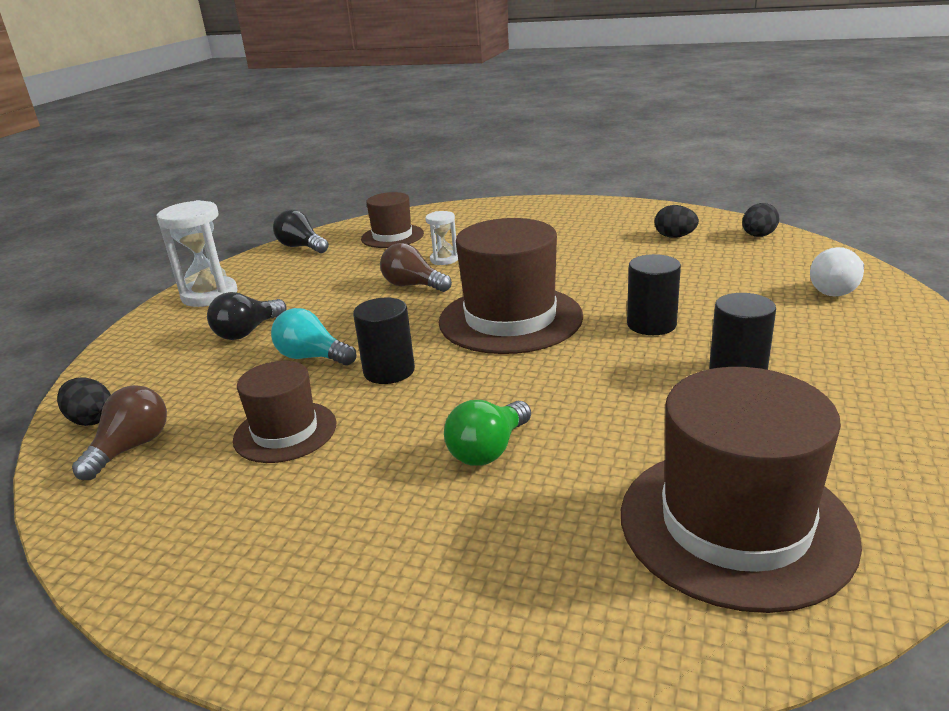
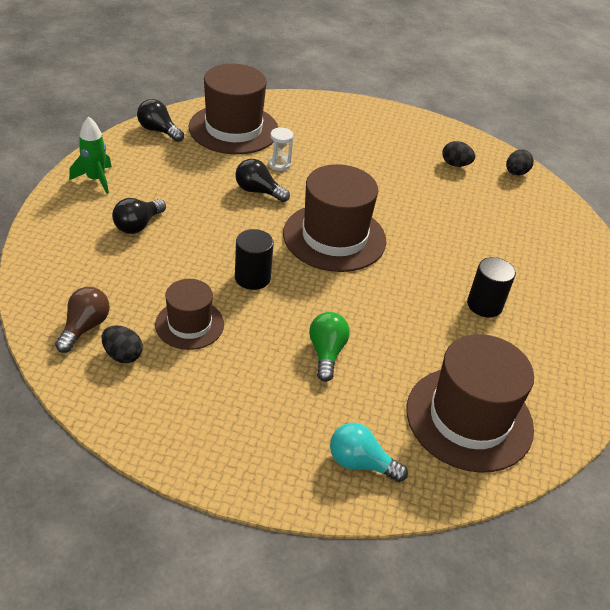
camera: 10 degrees left, 15 degrees up
(91, 420) = (45, 299): black egg -> black egg (123, 355)
(209, 295) = (96, 179): white hourglass -> green rocket
(312, 357) = (194, 258): turquoise light bulb -> turquoise light bulb (360, 463)
(392, 236) = (233, 129): brown hat -> brown hat, size x1.74
(413, 285) = (258, 191): brown light bulb -> black light bulb
(488, 450) = (326, 353): green light bulb -> green light bulb turned 150 degrees clockwise
(651, 324) = (432, 255): black cylinder -> none
(837, 289) = (560, 238): white light bulb -> none

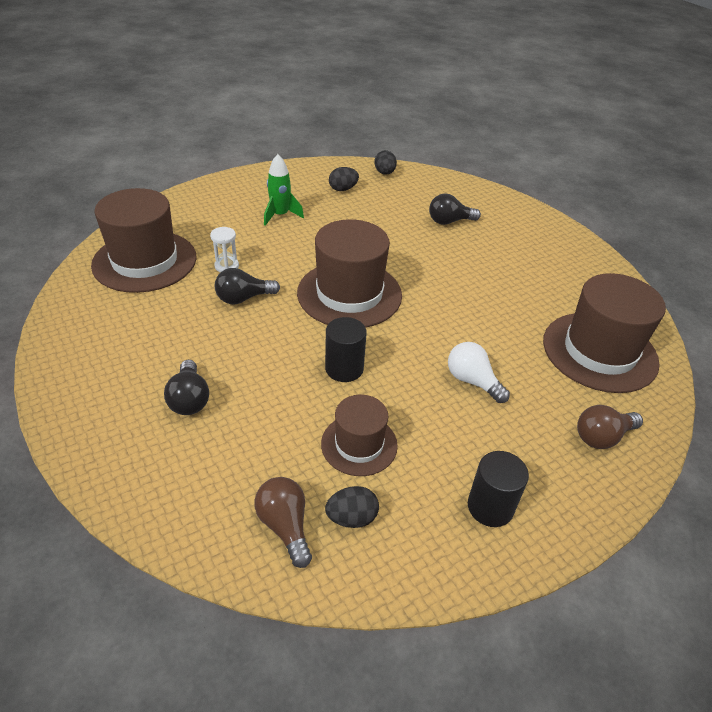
camera: 45 degrees left, 0 degrees up
(96, 179) = (84, 389): green rocket -> green rocket (280, 215)
(158, 131) = (77, 305): black light bulb -> black light bulb (449, 221)
(326, 353) = (472, 381): green light bulb -> white light bulb
(360, 463) = (602, 437): turquoise light bulb -> brown light bulb
(484, 305) = (498, 272): black cylinder -> black cylinder (490, 507)

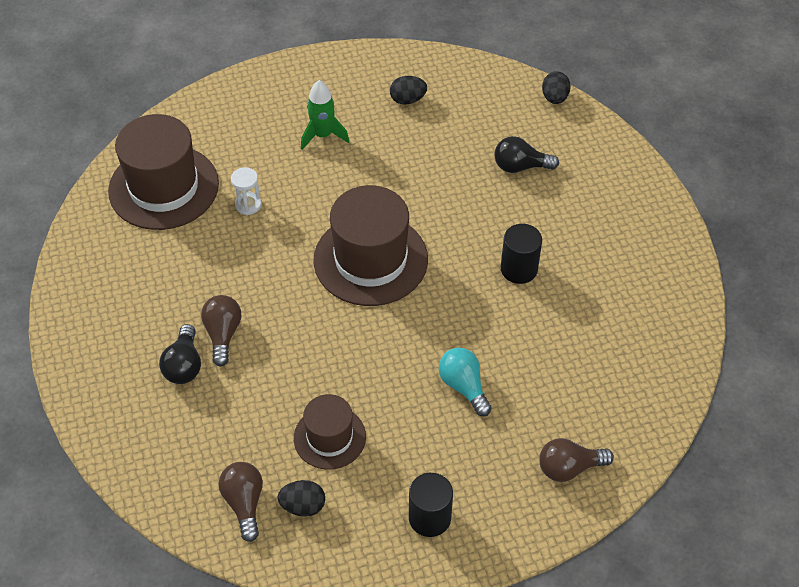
camera: 15 degrees right, 10 degrees up
(225, 367) = (223, 334): none -> brown light bulb
(243, 298) = (257, 251): black light bulb -> none
(344, 368) = (339, 352): black cylinder -> black cylinder (519, 269)
(384, 173) = (468, 76): black egg -> black egg (554, 98)
(472, 381) = (463, 386): white light bulb -> turquoise light bulb
(599, 351) = (616, 371): brown hat -> none

